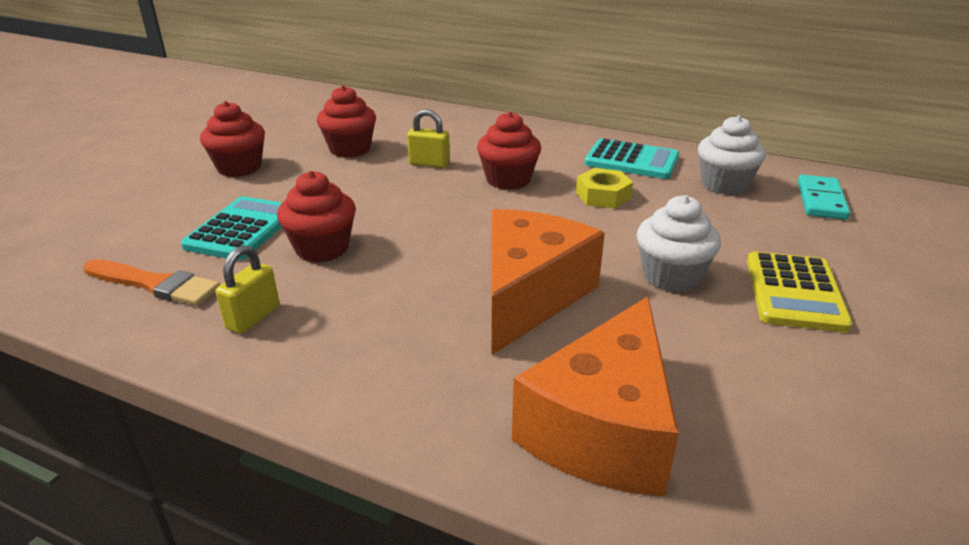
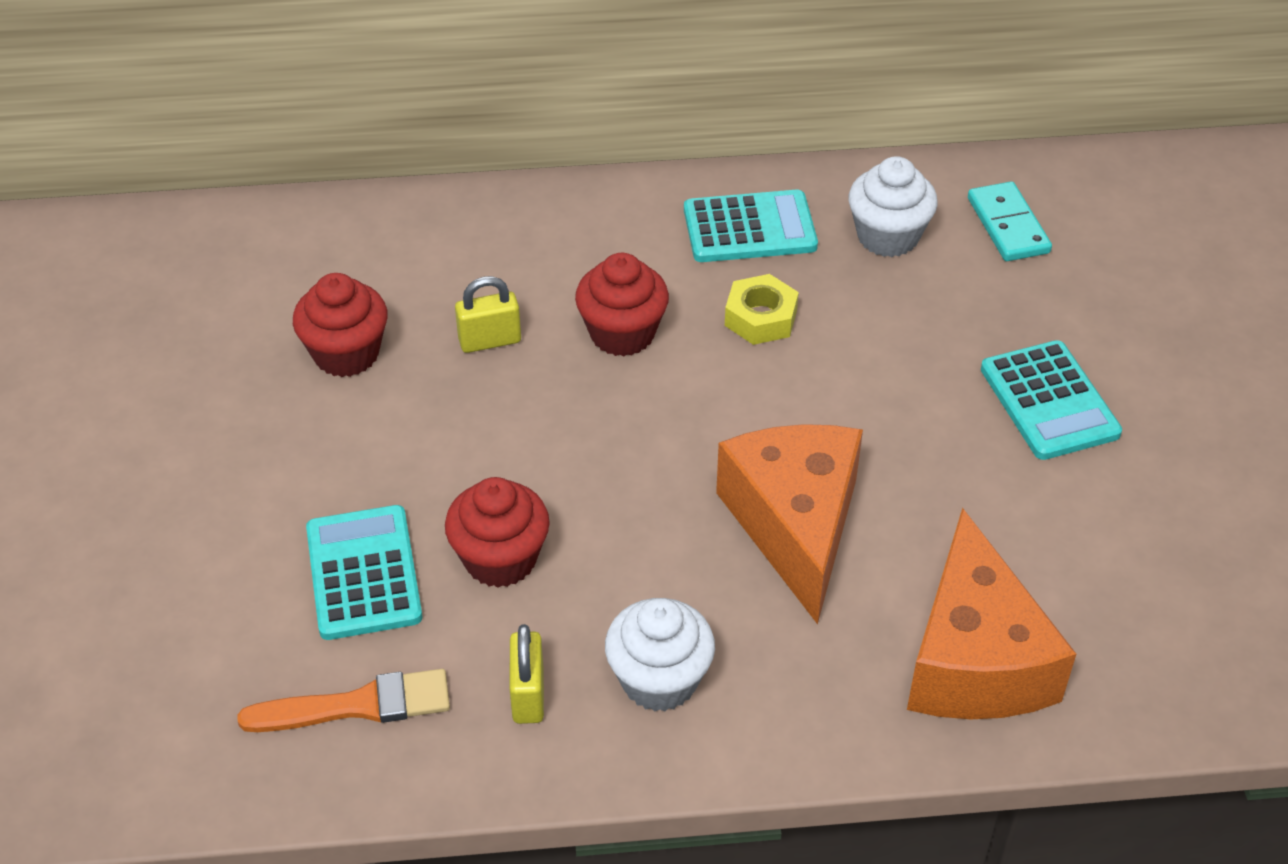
camera: 30 degrees left, 15 degrees up
(239, 168) = (223, 460): red cupcake -> none
(671, 276) = (919, 430): white cupcake -> white cupcake (659, 680)
(794, 292) = (1049, 401): yellow calculator -> turquoise calculator

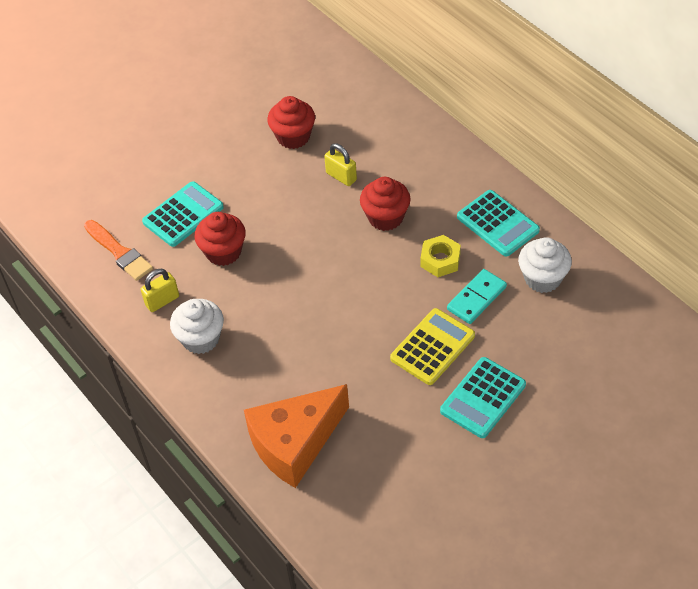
camera: 60 degrees right, 5 degrees up
(795, 525) = (321, 340): orange cheese -> none
(915, 407) = (432, 347): none -> yellow calculator
(1007, 225) = (598, 322): turquoise domino -> turquoise domino (476, 298)

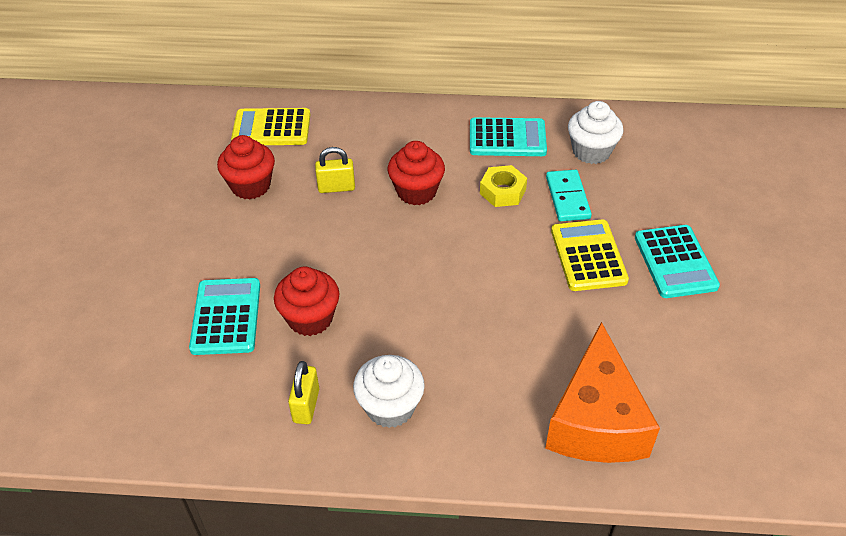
camera: 50 degrees left, 5 degrees down
(119, 252) = (200, 398): orange brush -> none
(355, 102) = (271, 128): none -> yellow calculator

